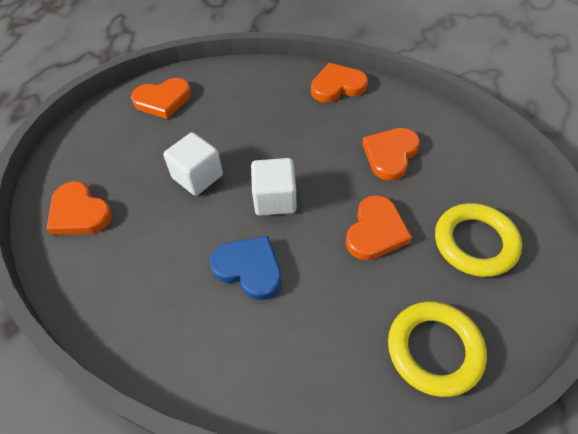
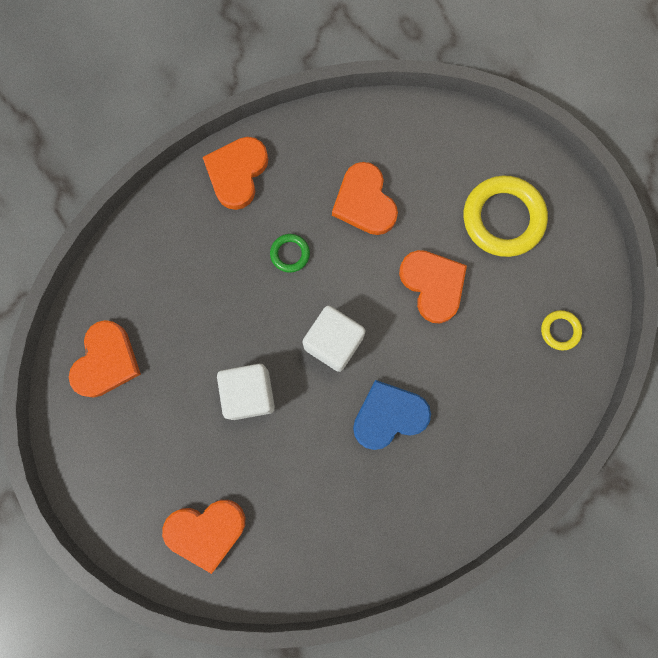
camera: 55 degrees left, 25 degrees up
(313, 139) = (290, 254): none -> green ring
(434, 350) = (560, 331): yellow ring -> yellow ring, size x0.47

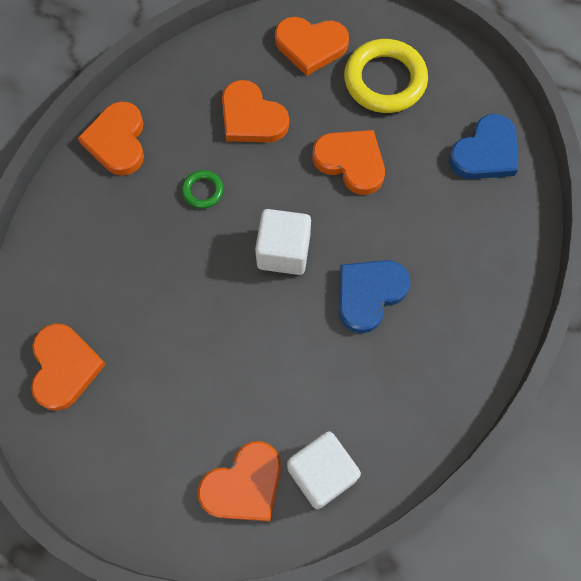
camera: 25 degrees left, 10 degrees down
(249, 394) = (224, 334): white cube -> white cube (322, 473)
(451, 154) = (310, 46): none -> orange heart
(560, 331) = (485, 152): yellow ring -> blue heart

